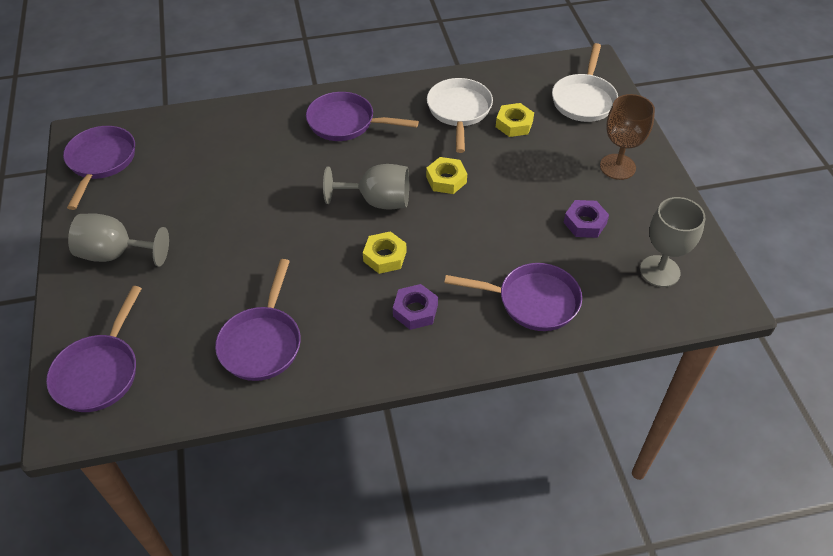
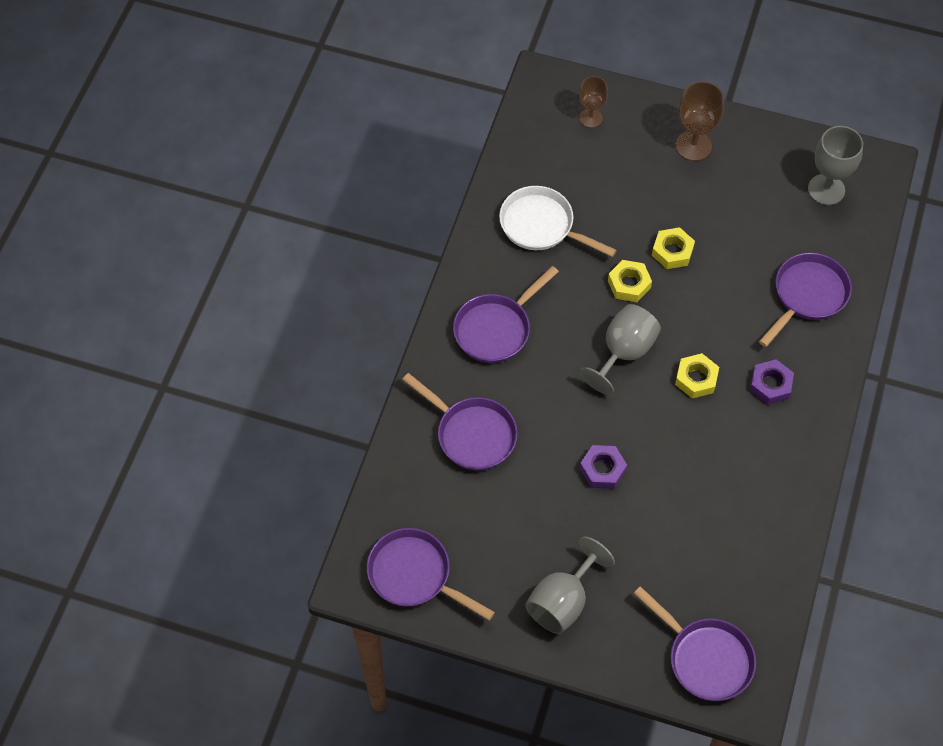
camera: 60 degrees left, 10 degrees up
(262, 343) = (742, 516): purple pan -> purple pan (472, 434)
(514, 124) = (588, 192): yellow nut -> yellow nut (672, 252)
(584, 100) = (590, 118): white pan -> brown goblet
(585, 223) = (744, 209): purple nut -> purple nut (602, 470)

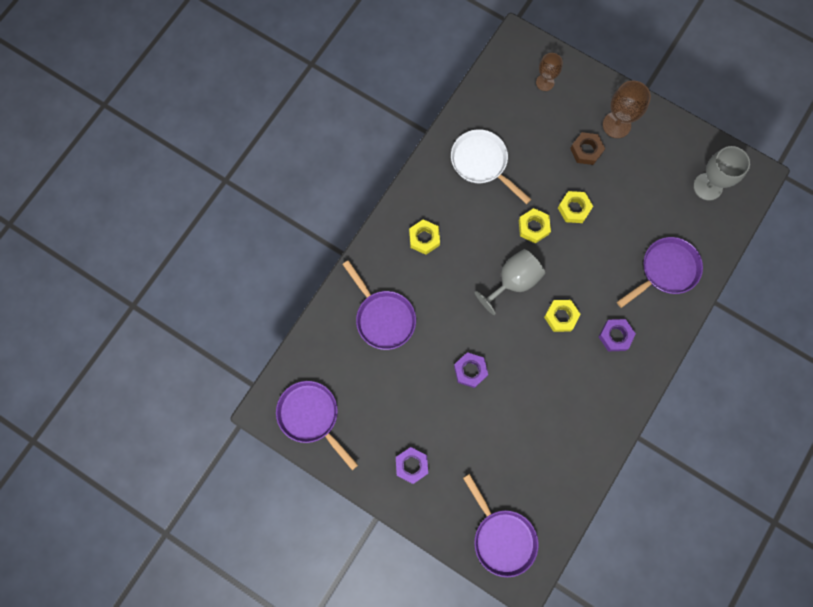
camera: 15 degrees right, 15 degrees up
(496, 329) = (424, 238): purple pan -> yellow nut
(562, 601) = (411, 465): grey goblet -> purple nut
(666, 183) = (586, 150): none -> brown nut

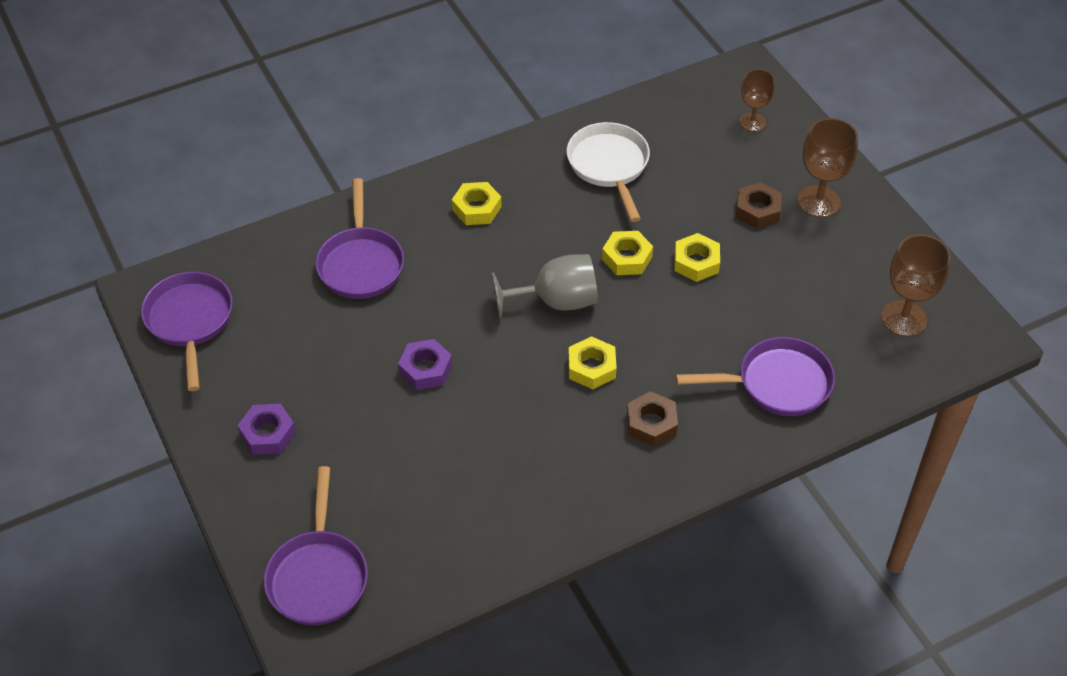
camera: 30 degrees right, 25 degrees down
(615, 336) = (651, 423): purple nut -> brown nut
(707, 186) = (904, 318): grey goblet -> brown goblet

